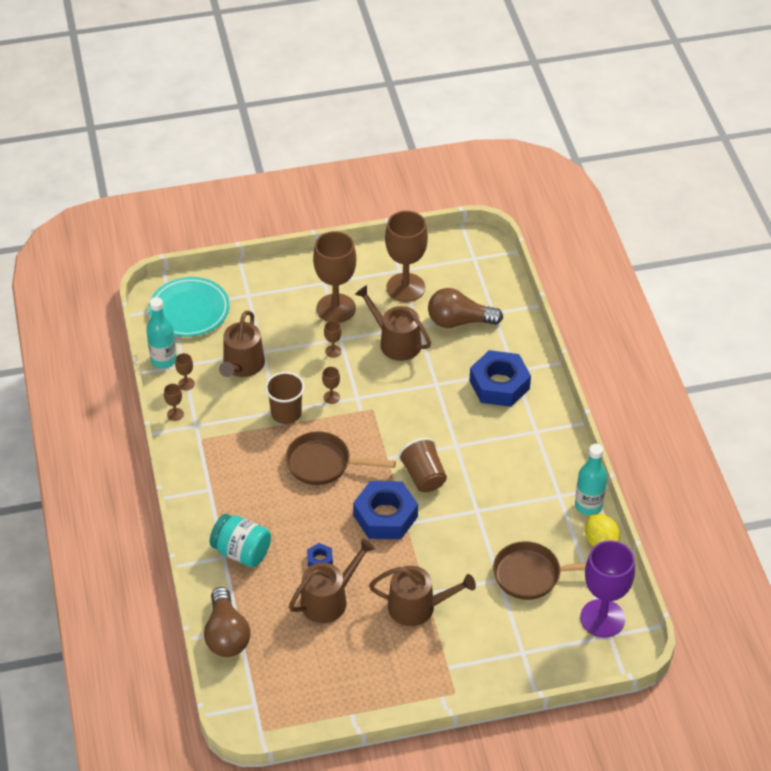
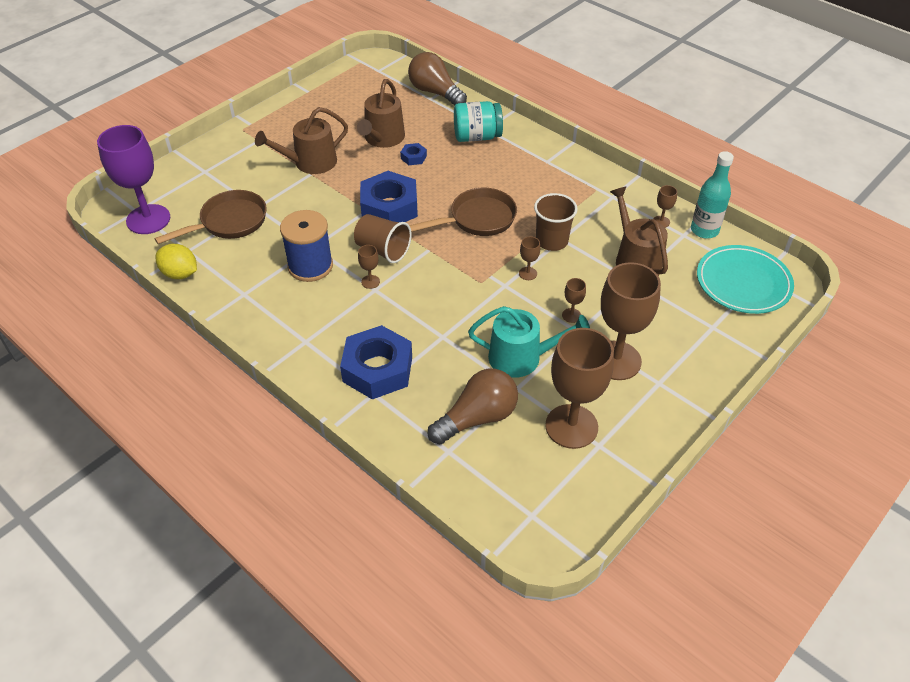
camera: 145 degrees right, 0 degrees up
(175, 414) = (639, 196): brown goblet -> brown goblet (370, 282)
(396, 342) = (521, 357): brown watering can -> turquoise watering can
(491, 493) = (310, 266): none -> blue spool
(588, 505) = (209, 298): turquoise bottle -> none

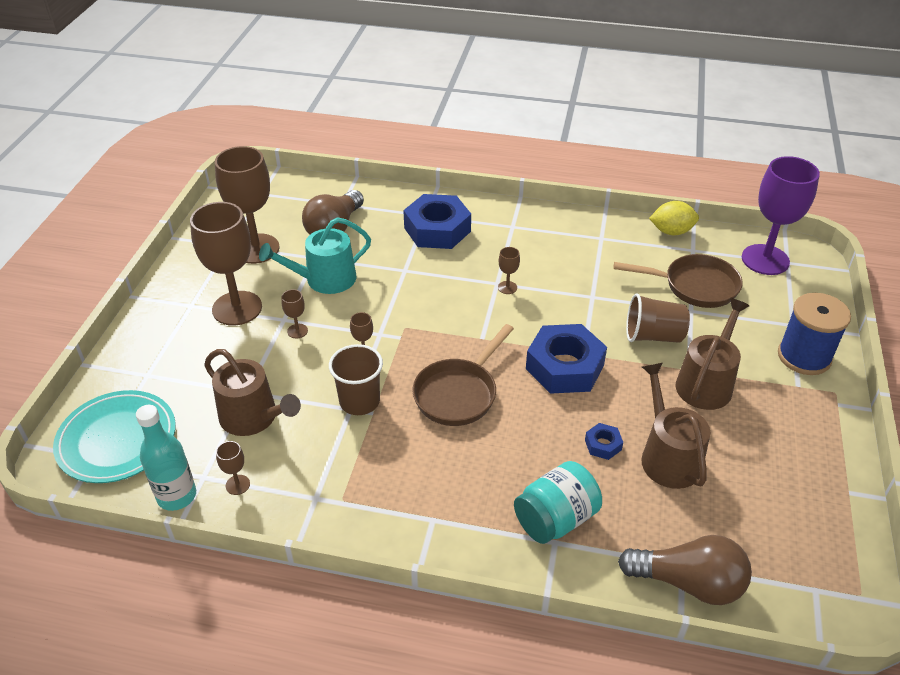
camera: 150 degrees right, 5 degrees down
(229, 222) = (694, 286): brown pan -> brown pan turned 105 degrees counterclockwise
(310, 266) = (574, 279): blue spool -> blue spool (804, 356)
(383, 250) = (525, 319): brown cup -> brown cup (653, 336)

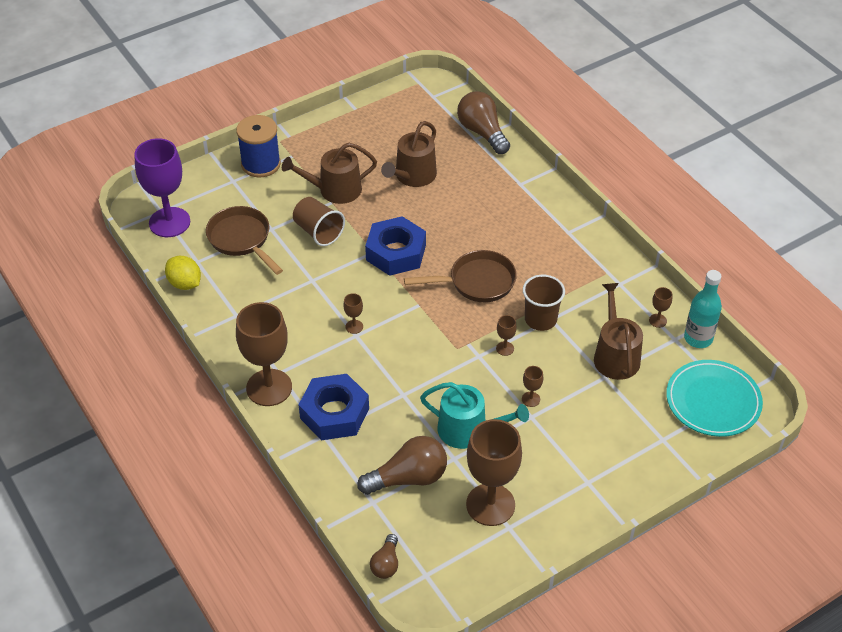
camera: 135 degrees left, 5 degrees up
(237, 308) = (556, 452): brown goblet -> brown goblet (269, 387)
(294, 184) = (386, 564): none -> brown light bulb
(555, 519) = (507, 191): turquoise jar -> none
(603, 445) = (436, 203): blue nut -> none

